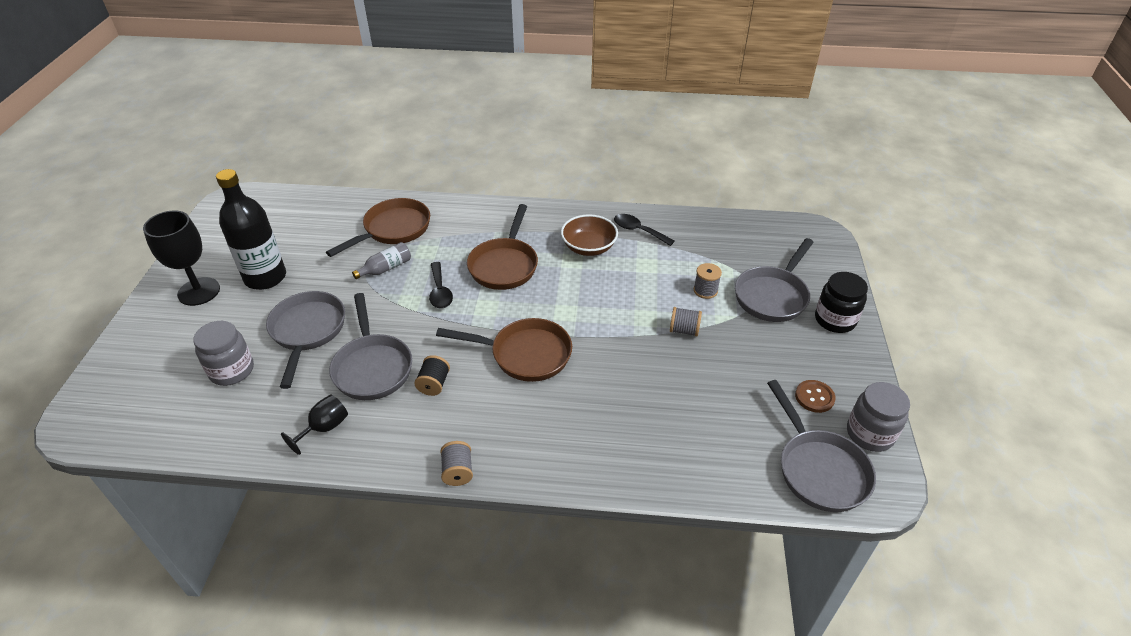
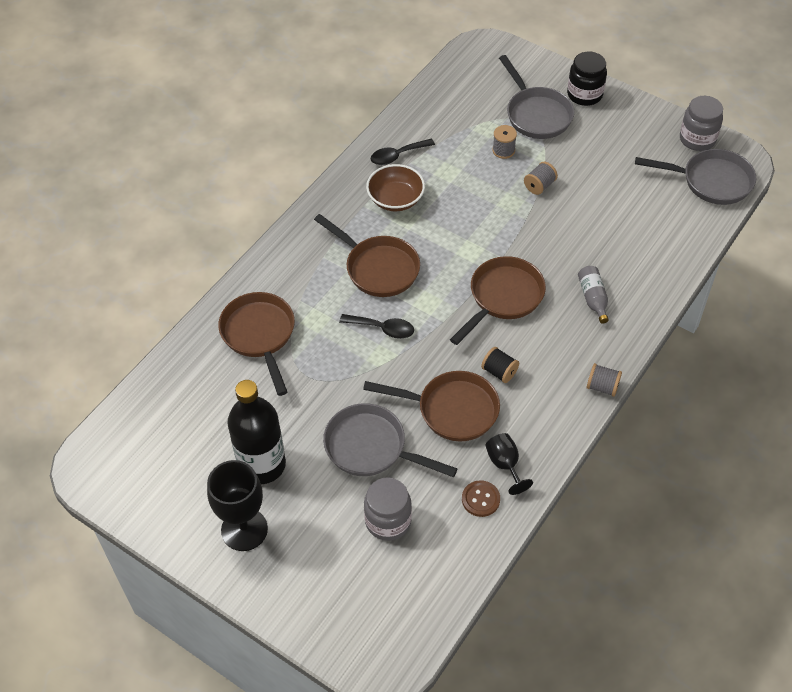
camera: 60 degrees left, 10 degrees up
(372, 367) = (451, 410): grey pan -> brown pan
(386, 268) = (318, 360): grey bottle -> grey bottle (593, 298)
(814, 397) = (650, 148): brown button -> brown button (480, 499)

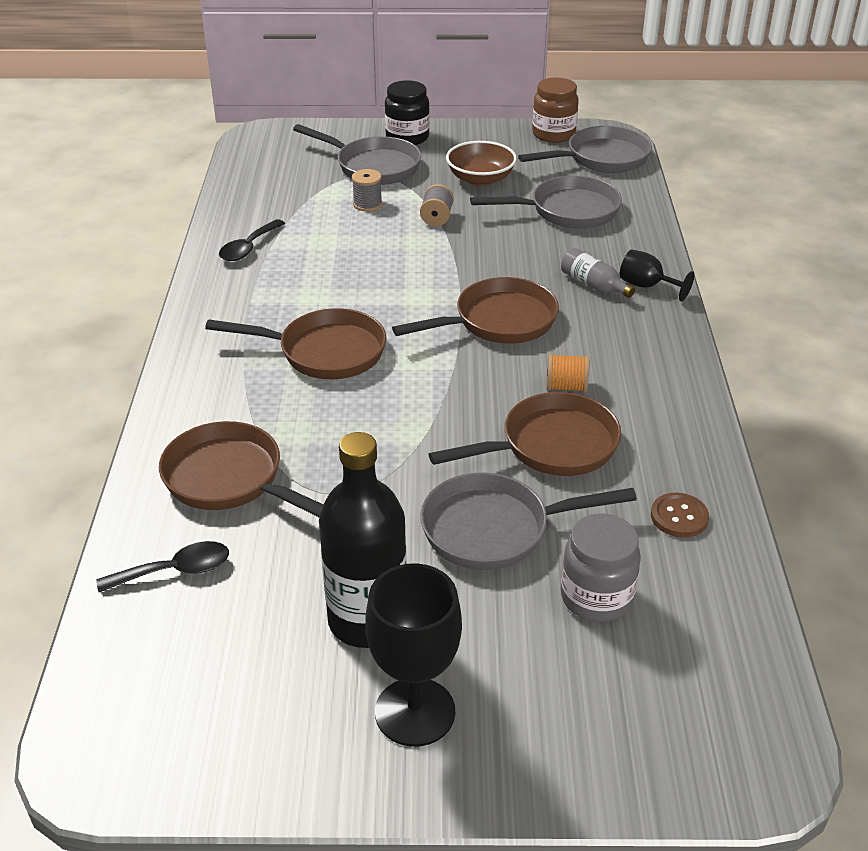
camera: 35 degrees left, 15 degrees down
(382, 329) = (387, 405): black spoon -> black spoon (175, 571)
(395, 199) = (284, 284): brown bowl -> brown bowl (480, 179)
(499, 372) = (566, 387): black spool -> orange spool
(503, 298) = (498, 321): brown pan -> brown pan turned 60 degrees clockwise
(505, 464) = (668, 469): black goblet -> black goblet (647, 286)
(602, 387) = (687, 353): grey spool -> none
(637, 222) = (567, 211): none -> grey pan
(697, 139) = (553, 134): grey jar -> brown jar

